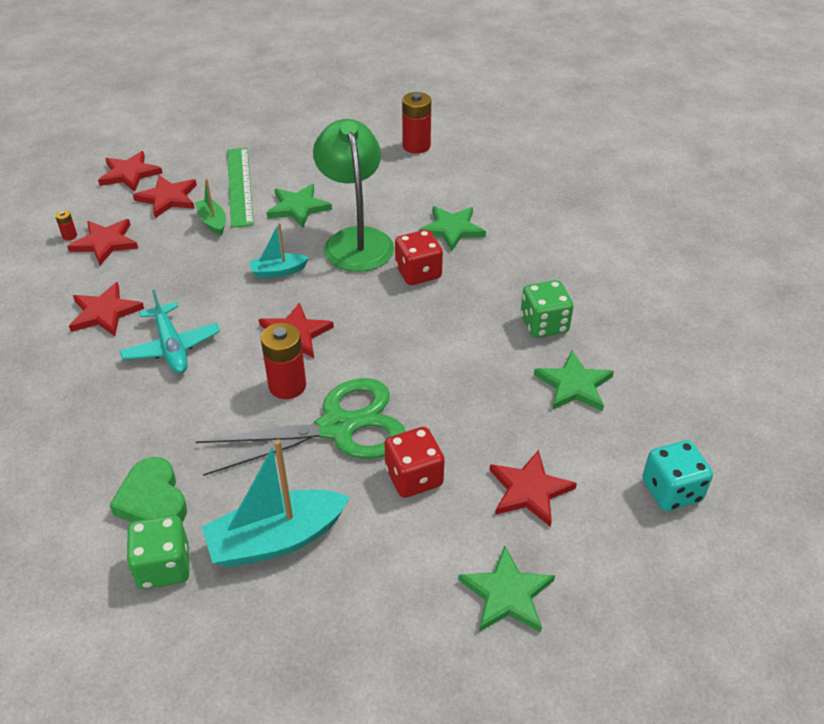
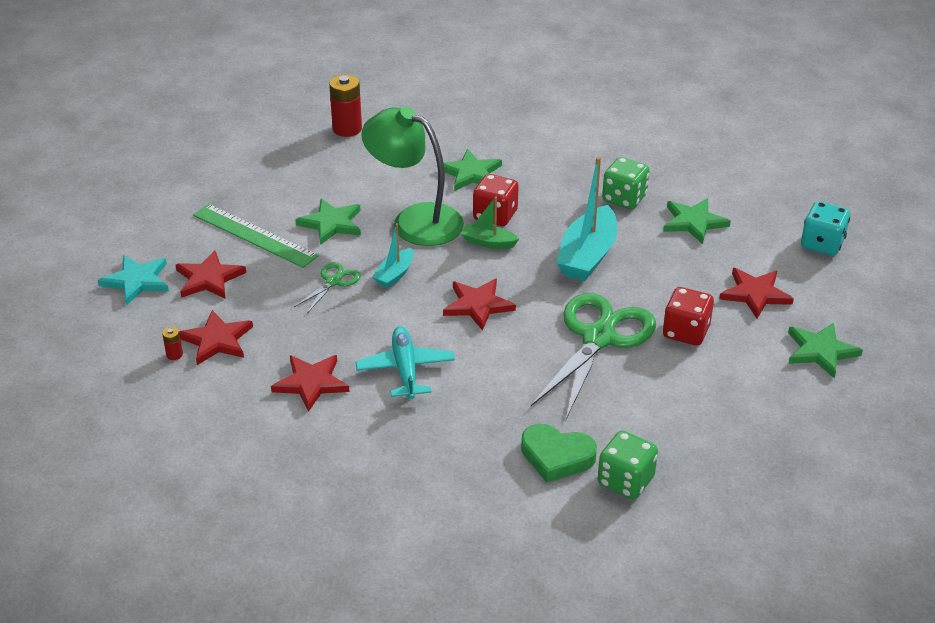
camera: 45 degrees left, 5 degrees down
(129, 174) = (137, 281): red star -> turquoise star
(172, 347) = (405, 369): turquoise plane -> turquoise plane turned 120 degrees counterclockwise
(213, 222) = (281, 273): green boat -> green boat (488, 242)
(233, 250) = (333, 281): none -> green scissors
(276, 539) = (664, 419): turquoise boat -> turquoise boat (587, 256)
(287, 385) = (527, 337): red battery -> none

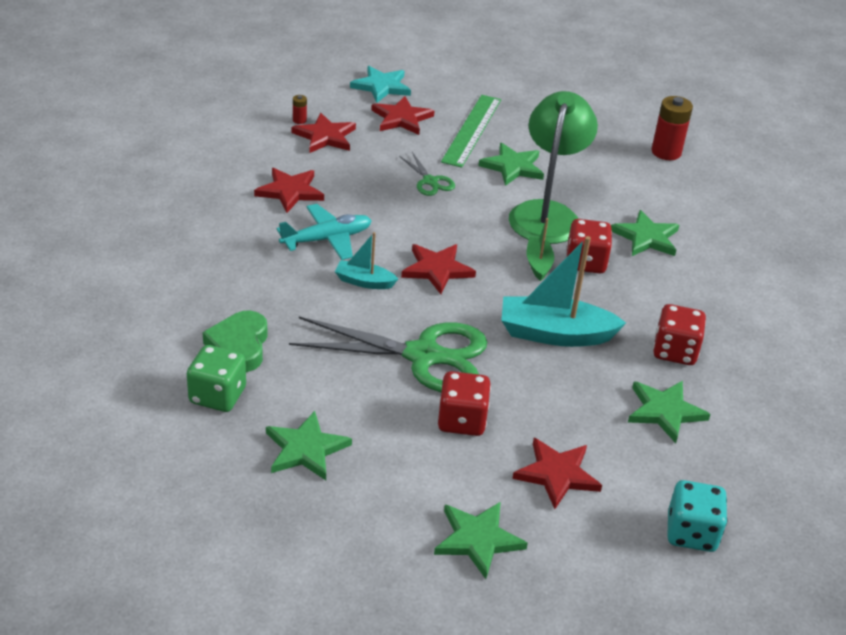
camera: 70 degrees right, 0 degrees up
(333, 281) = (430, 181): green scissors -> green scissors turned 45 degrees clockwise
(395, 274) = (457, 213): turquoise boat -> turquoise boat (364, 282)
(624, 198) = (674, 351): green dice -> red dice
(706, 432) = (306, 449): none -> green star

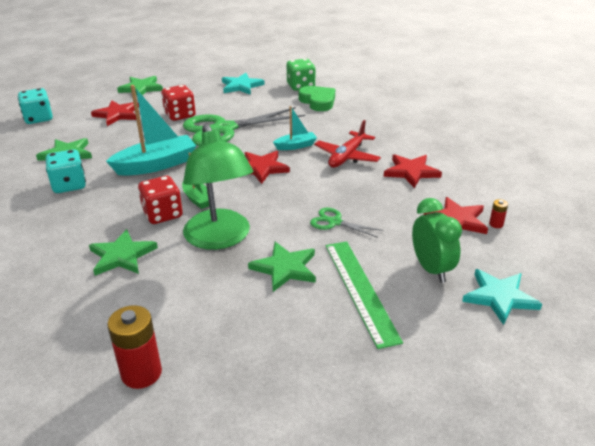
camera: 150 degrees right, 5 degrees down
(306, 449) = (241, 86): green star -> turquoise star
(327, 239) = (347, 157): turquoise plane -> red plane
(401, 118) = (431, 269): red star -> green clock
(674, 351) = (69, 185): red dice -> turquoise dice

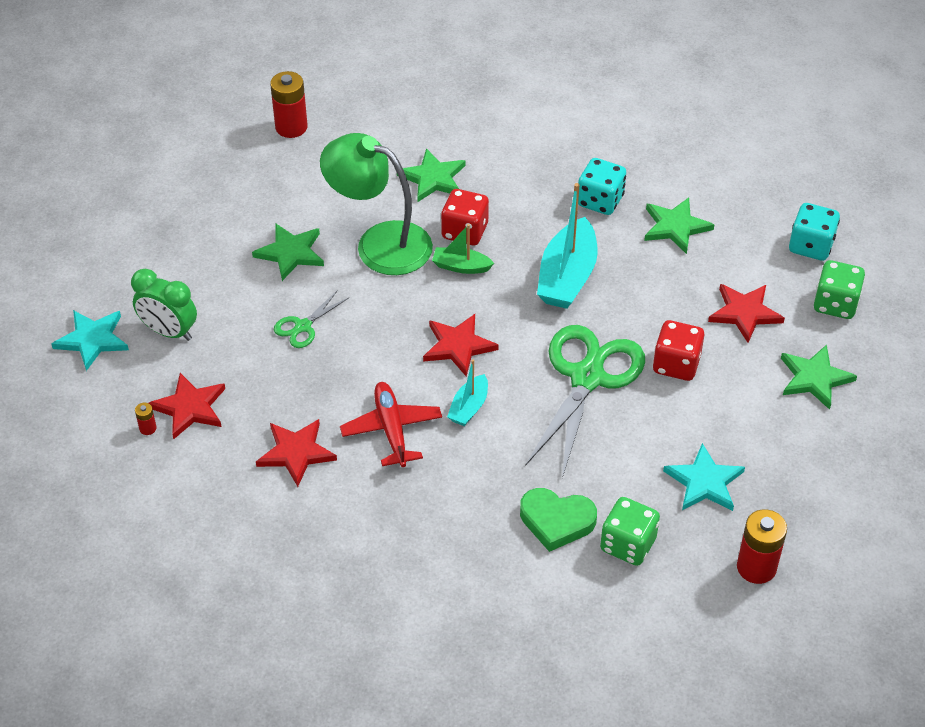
camera: 135 degrees right, 15 degrees up
(80, 100) = (835, 304): none -> green dice
(266, 65) = (756, 567): none -> red battery
(334, 222) = (303, 326): green scissors -> green scissors turned 150 degrees clockwise
(360, 290) = (210, 273): green ruler -> none

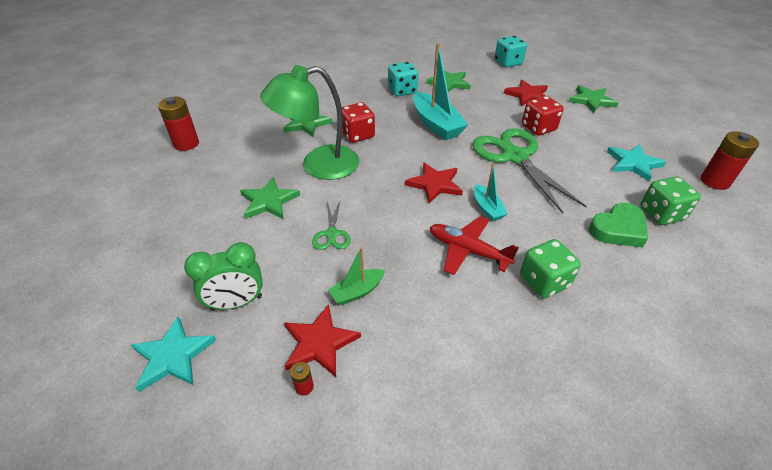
camera: 45 degrees left, 5 degrees down
(296, 452) = (435, 311): red star -> none
(461, 266) = (379, 150): green boat -> green boat (357, 291)
(835, 304) = (550, 74): green dice -> green dice (544, 281)

